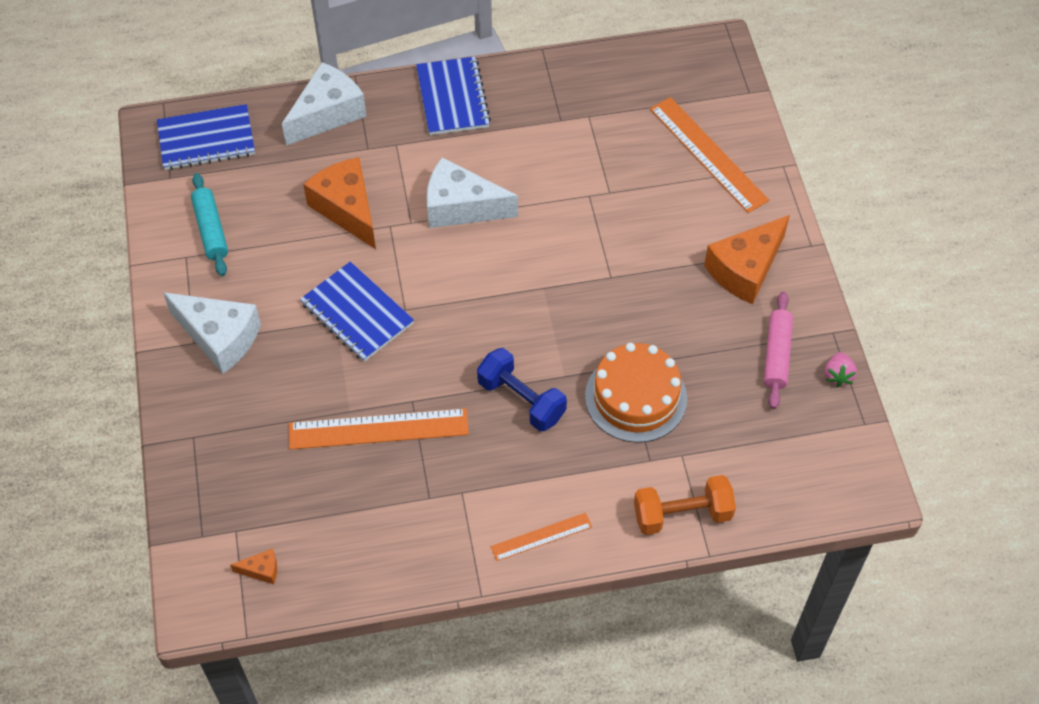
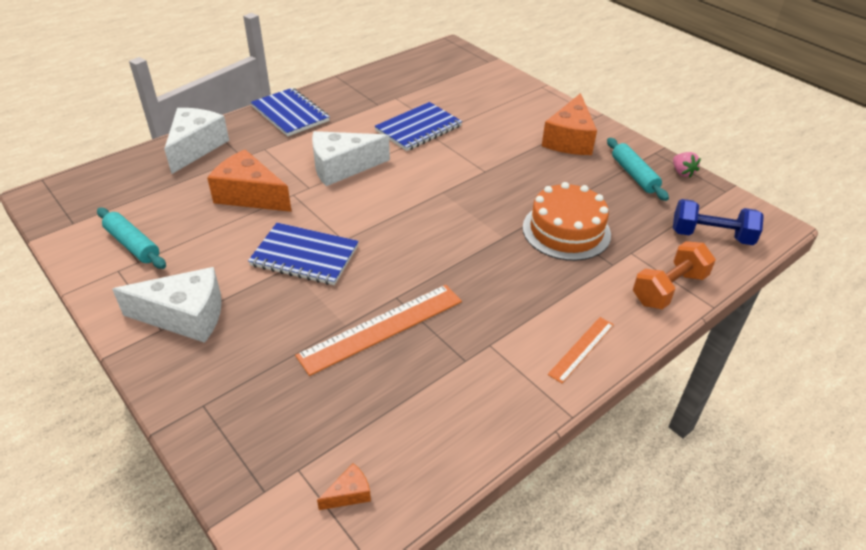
camera: 30 degrees left, 15 degrees down
(206, 140) = (96, 190): blue notebook -> blue notebook (418, 128)
(521, 400) = (484, 263): blue dumbbell -> blue dumbbell (711, 236)
(708, 154) = (490, 94): orange ruler -> none
(776, 355) = (634, 175): pink rolling pin -> turquoise rolling pin

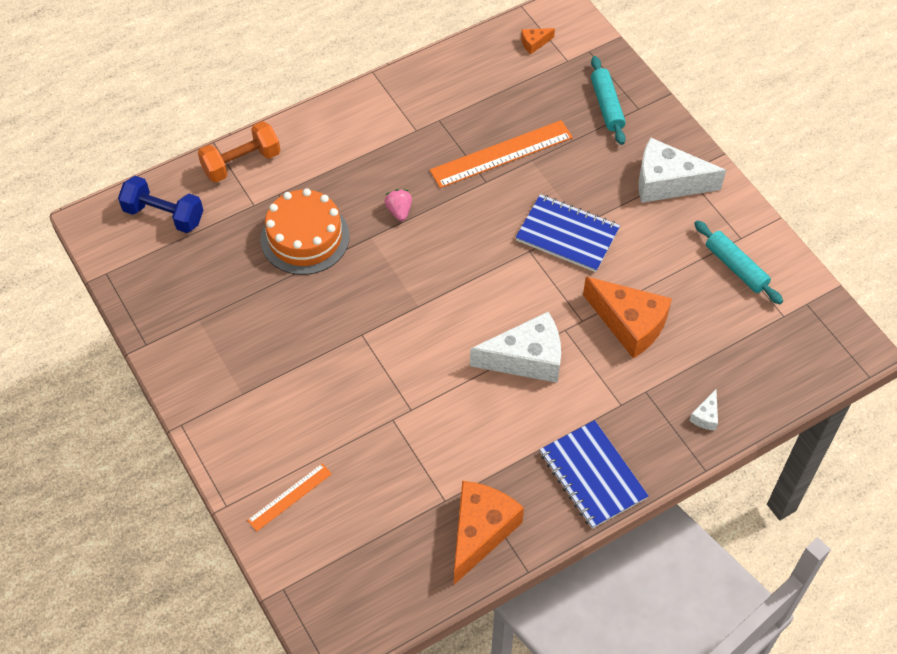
camera: 170 degrees left, 15 degrees up
(196, 147) = (706, 416): white cheese -> white cheese, size x0.43
(418, 128) = (424, 424): blue notebook -> none
(569, 139) = (238, 380): orange cheese -> orange cheese (480, 532)
(581, 349) = (343, 118): orange ruler -> orange ruler (290, 497)
(634, 175) = (193, 308): turquoise rolling pin -> turquoise rolling pin (607, 106)
(682, 172) = (135, 306): pink strawberry -> pink strawberry (399, 211)

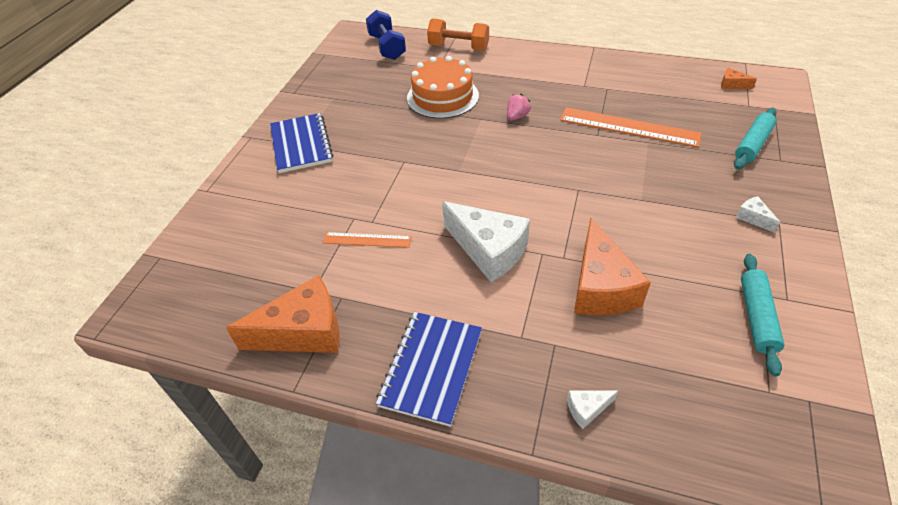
camera: 50 degrees right, 10 degrees down
(290, 497) = (239, 212): orange ruler -> orange ruler (367, 240)
(567, 235) = (621, 198): blue notebook -> blue notebook (301, 144)
(667, 183) = (753, 218): white cheese -> white cheese, size x0.43

